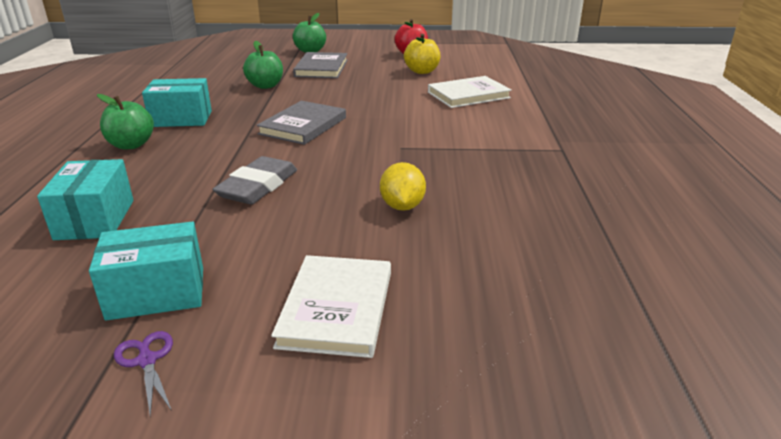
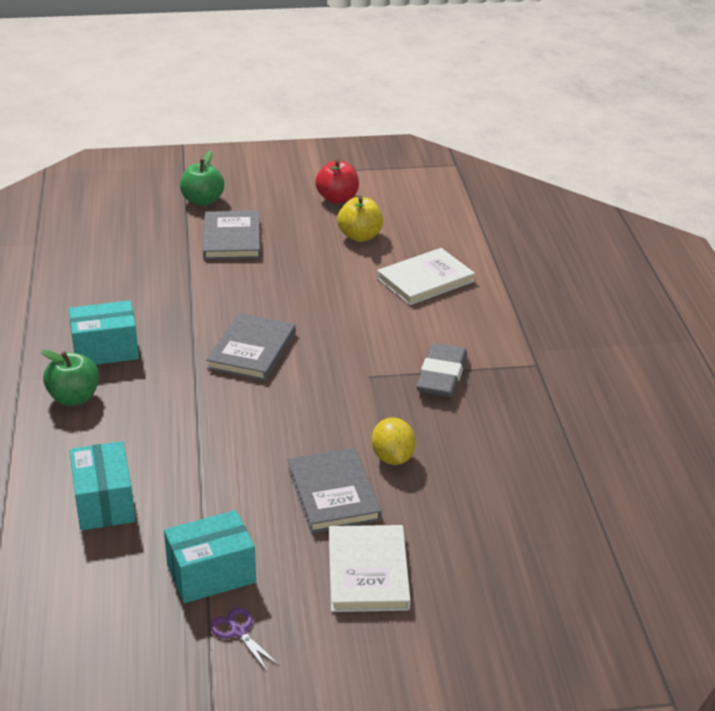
camera: 10 degrees left, 5 degrees up
(258, 186) = (242, 445): grey eraser -> grey eraser (442, 375)
(265, 86) = (176, 280): green apple -> none
(329, 231) = (333, 494): none -> grey book

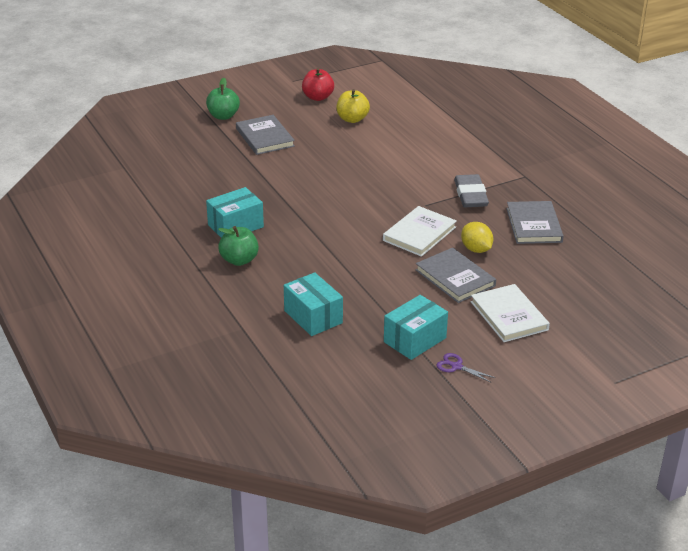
camera: 20 degrees left, 0 degrees up
(252, 350) = (336, 205): grey book -> grey book (533, 225)
(425, 280) = (417, 139): white book -> white book (419, 234)

